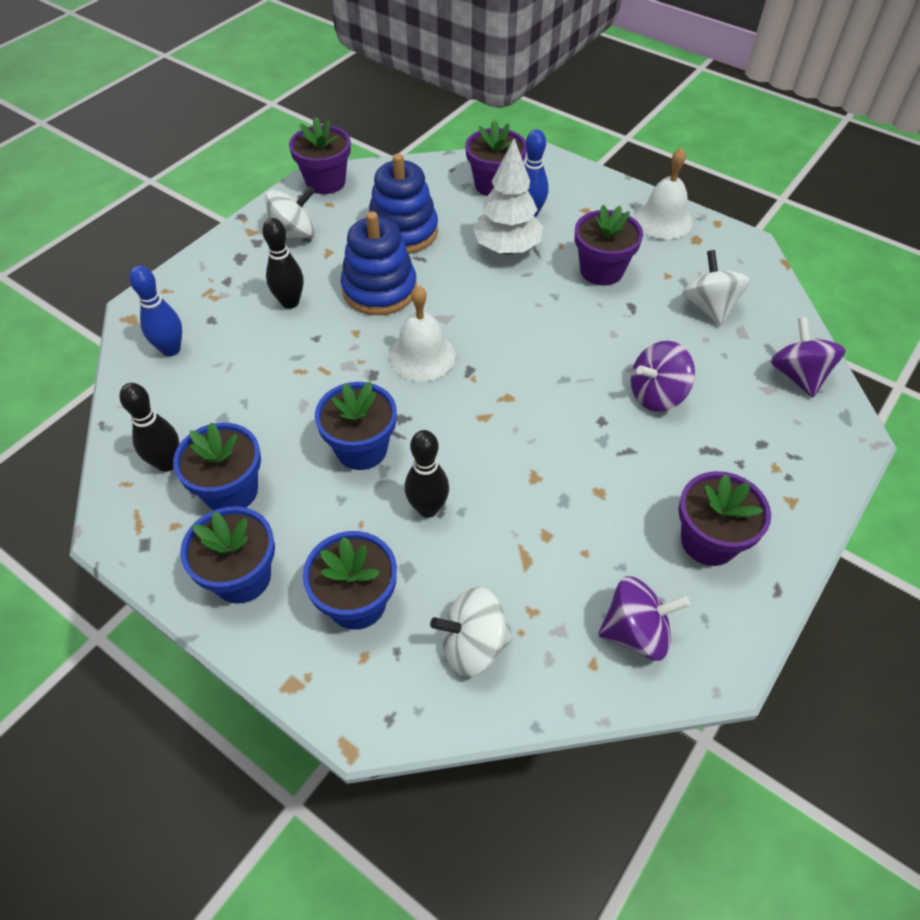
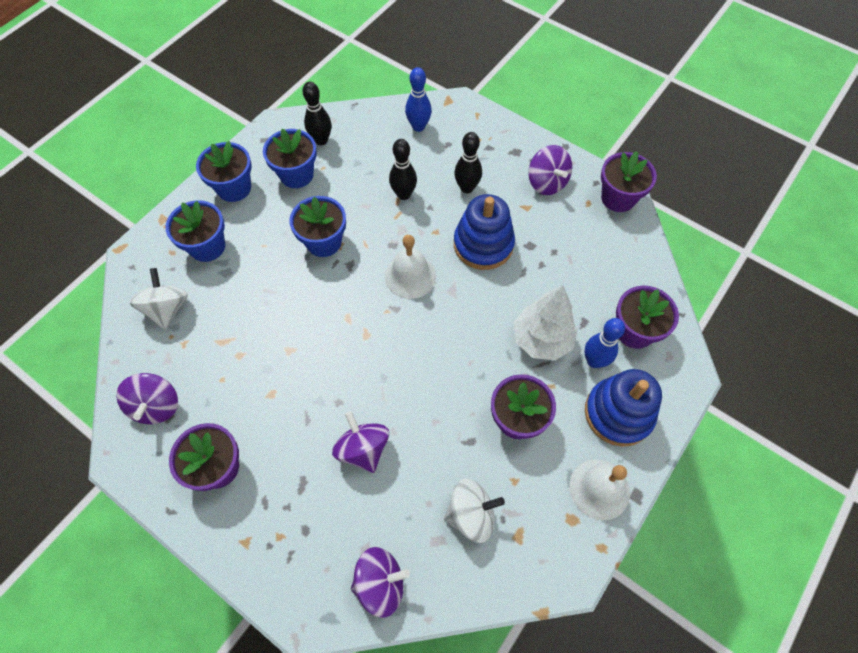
camera: 90 degrees right, 10 degrees up
(294, 233) = (546, 182): white spinning top -> purple spinning top
(403, 232) = (557, 258): blue stacking toy -> blue stacking toy (618, 413)
(428, 508) = (270, 282): black bowling pin -> black bowling pin (403, 194)

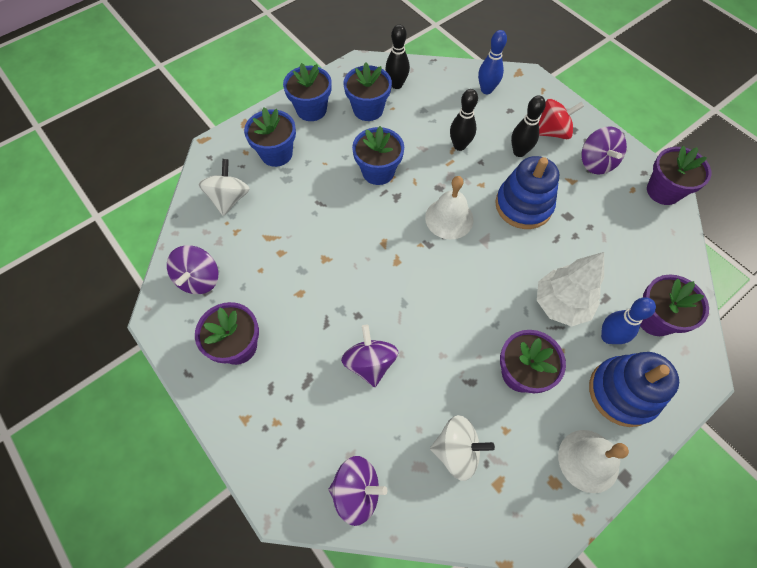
camera: 15 degrees right, 0 degrees up
(496, 159) = (552, 132): none -> red spinning top

